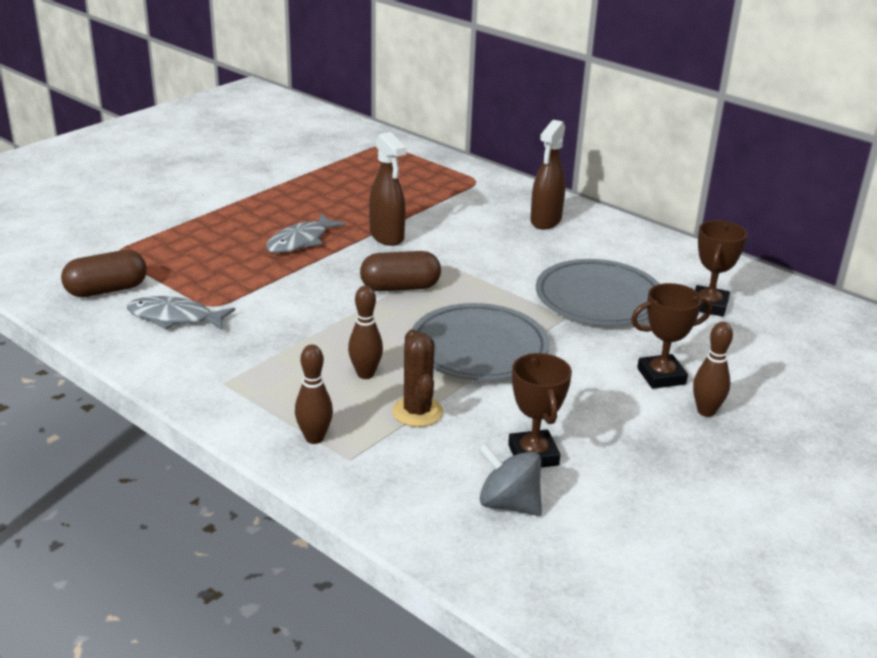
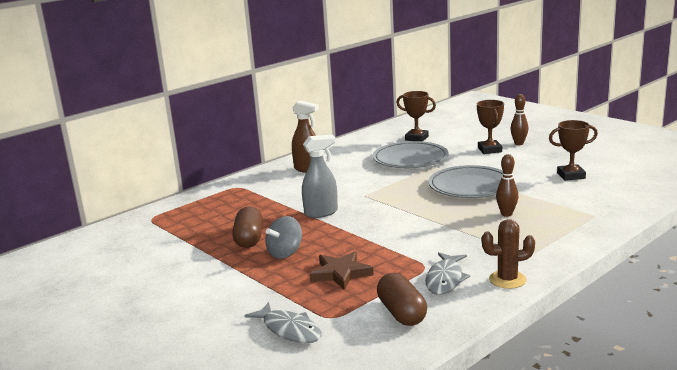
camera: 80 degrees left, 10 degrees down
(212, 254) = (341, 273): none -> brown star
(301, 241) = (323, 241): grey fish -> grey fish (289, 330)
(314, 438) = (579, 225): brown bowling pin -> none
(387, 237) = (321, 213): brown spray bottle -> grey spray bottle
(400, 287) = (397, 207): brown capsule -> brown capsule (249, 239)
(417, 412) = (542, 200): brown cactus -> brown cactus (507, 280)
(509, 504) = (614, 181): grey spinning top -> grey spinning top (285, 253)

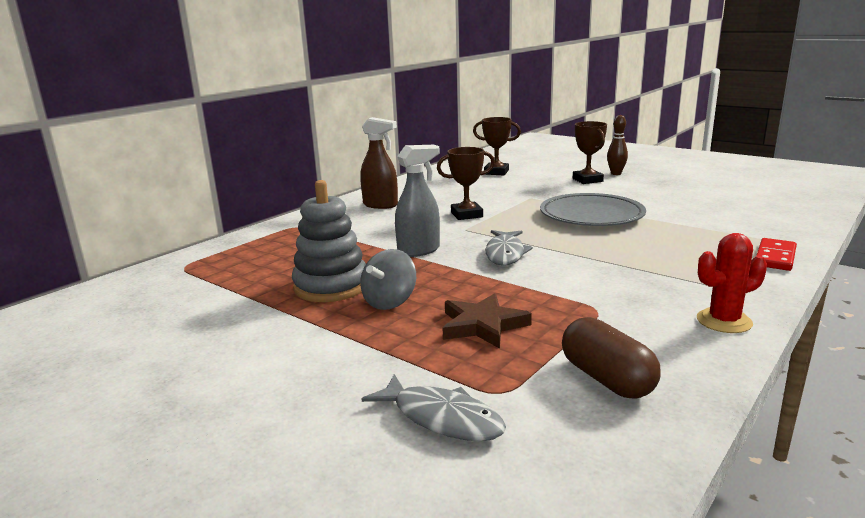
camera: 10 degrees left, 0 degrees up
(249, 239) = (331, 286): brown capsule -> grey stacking toy
(410, 159) = (501, 191): grey plate -> none
(445, 279) = (637, 325): grey fish -> grey fish (505, 253)
(506, 214) = (658, 242): brown bowling pin -> none
(507, 280) = (724, 321): brown cactus -> red cactus
(571, 176) = (700, 201): brown trophy -> brown trophy (466, 215)
(587, 231) = (775, 257): none -> red domino

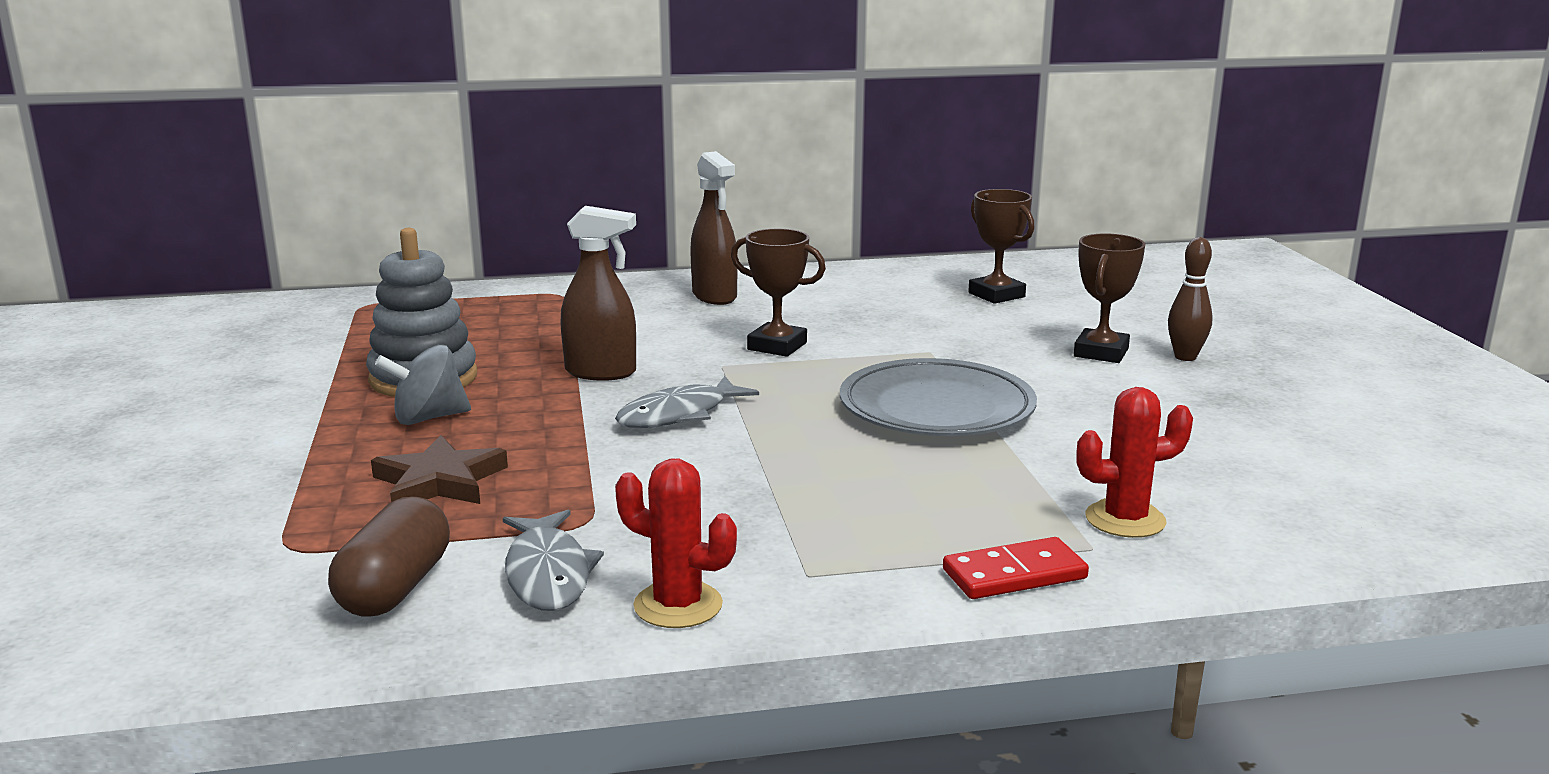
camera: 40 degrees right, 0 degrees up
(419, 250) = (601, 372): grey spray bottle -> brown spray bottle
(442, 418) = (199, 542): grey fish -> grey fish (548, 574)
(748, 227) = (1125, 520): none -> red cactus

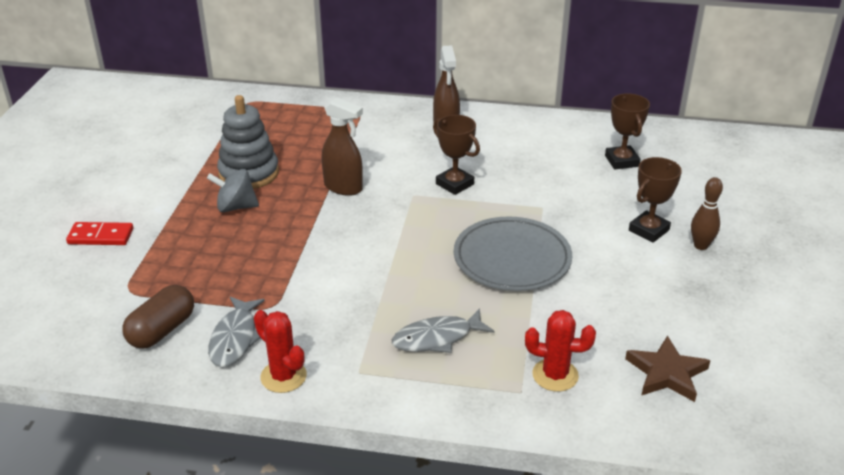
camera: 20 degrees right, 15 degrees up
(439, 481) = (218, 258): brown star -> brown star (667, 373)
(679, 414) = (365, 232): grey fish -> grey fish (437, 338)
(1014, 574) = (464, 400): red domino -> red domino (101, 236)

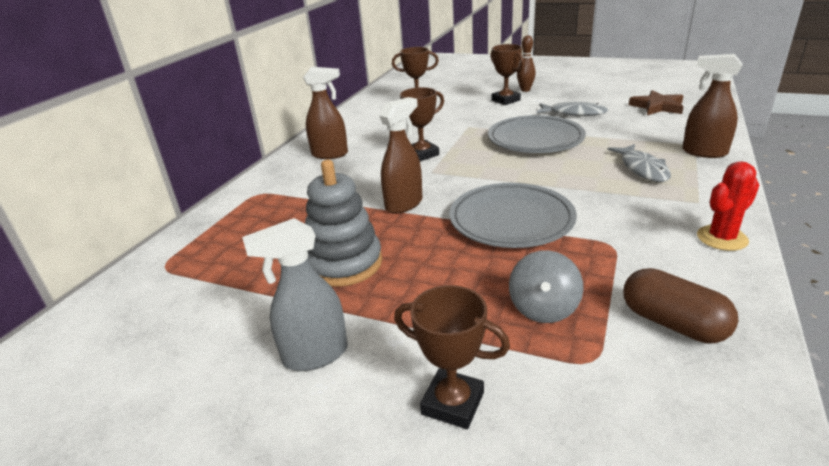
camera: 75 degrees left, 5 degrees down
(101, 236) = (453, 403): red domino -> brown trophy
(149, 181) = (315, 355): none -> grey spray bottle
(235, 338) = (672, 268): grey fish -> grey fish (574, 113)
(236, 207) = (416, 272): grey spinning top -> grey spinning top (543, 308)
(316, 249) = (511, 220): none -> grey plate
(495, 396) = (703, 152): none -> brown spray bottle
(555, 375) = (672, 134): red cactus -> none

